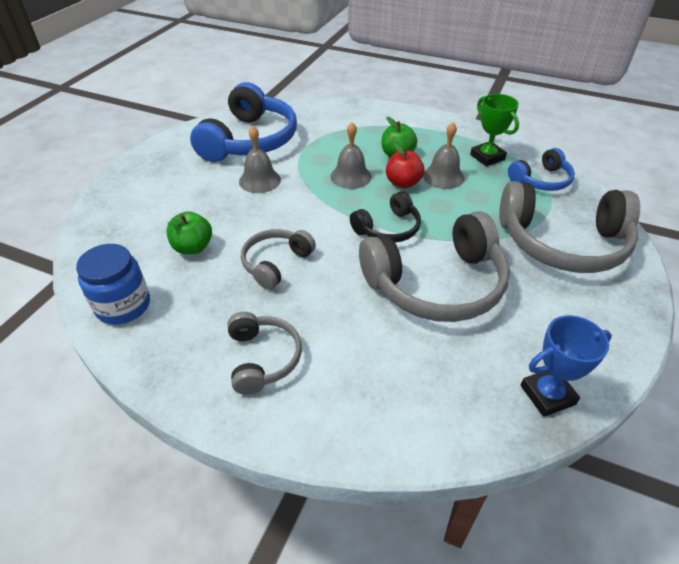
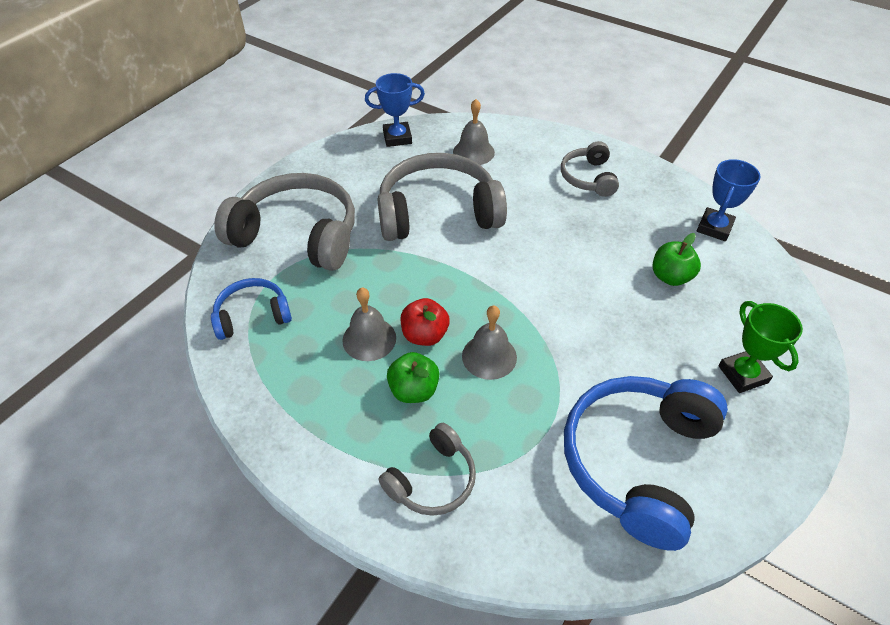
camera: 170 degrees left, 5 degrees up
(123, 305) = (714, 228): blue jar -> blue trophy
(259, 180) = (611, 366): grey bell -> grey bell (473, 152)
(276, 263) = (582, 249): grey headphones -> grey headphones (432, 479)
(388, 228) = (463, 273): black headphones -> none
(487, 157) = (291, 367): green trophy -> green trophy (743, 374)

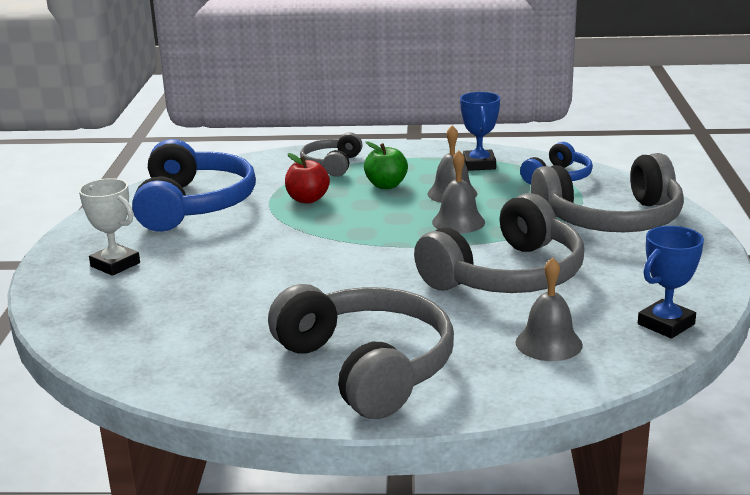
camera: 150 degrees right, 25 degrees down
(425, 335) = (411, 207): red apple -> red apple (307, 199)
(489, 356) = (346, 213): grey bell -> grey bell (458, 222)
(588, 178) = (367, 367): grey headphones -> grey headphones, size x1.87
(670, 277) = (207, 305): green apple -> none
(714, 228) = (167, 367): blue trophy -> blue trophy (479, 164)
(743, 374) = (115, 264): green trophy -> white trophy

